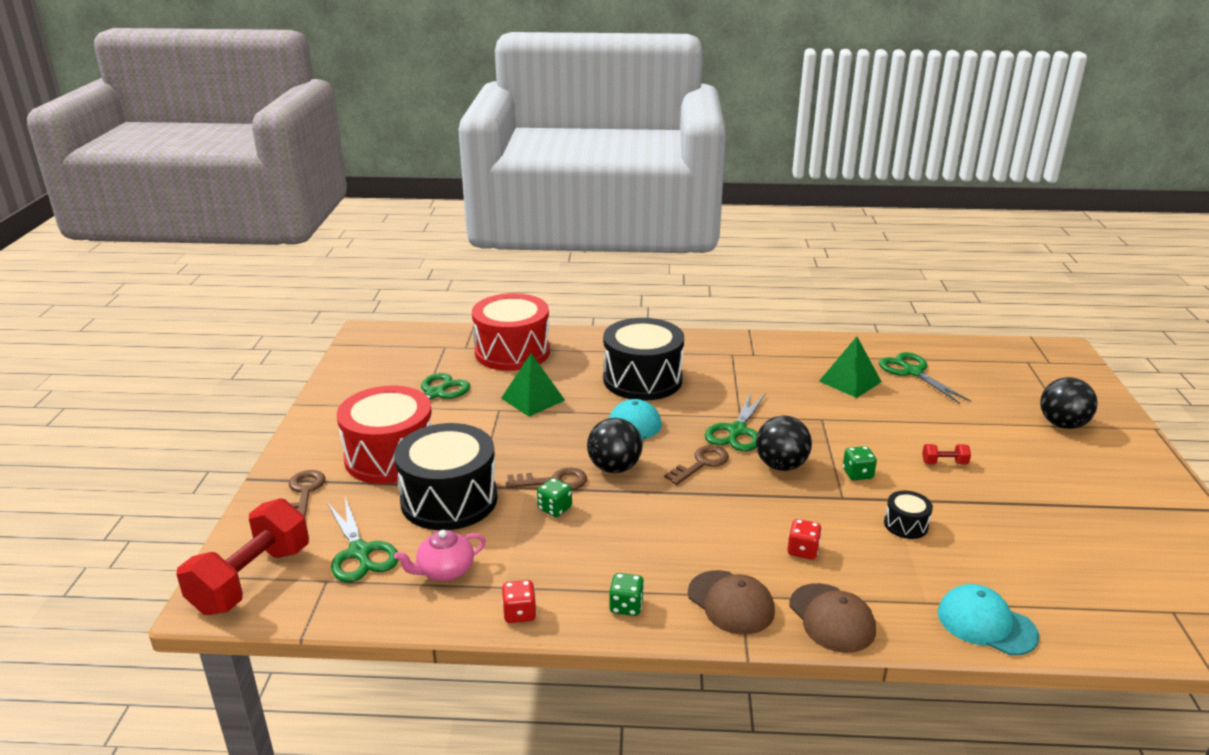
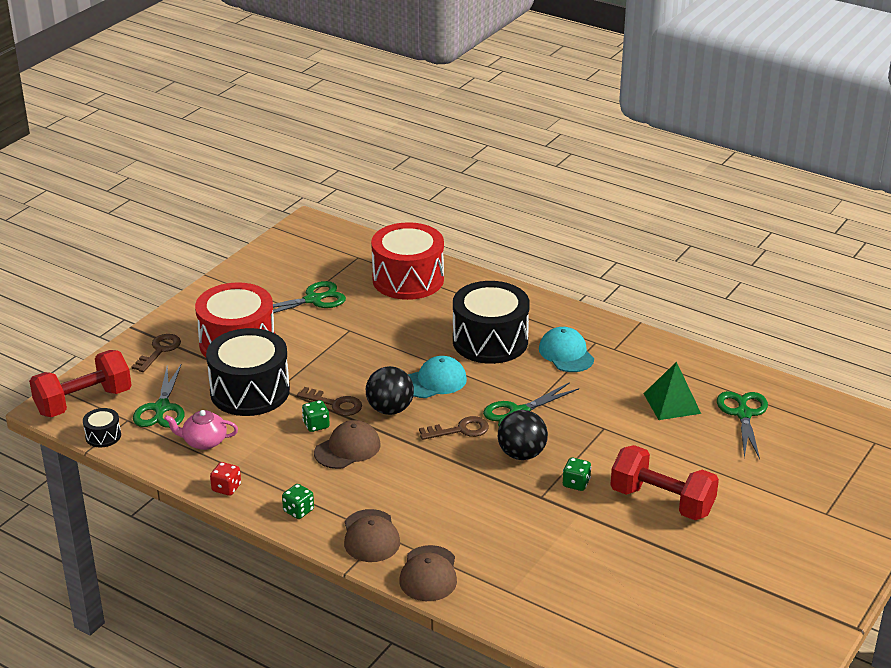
camera: 30 degrees right, 5 degrees up
(532, 399) = (383, 329): green pyramid -> none
(611, 520) = (347, 448): none -> brown cap
(802, 550) = (462, 523): red dice -> none
(906, 525) = (565, 535): black drum -> black drum (103, 436)
(944, 463) = (662, 501): red dumbbell -> red dumbbell, size x2.45
(986, 624) = (535, 622): turquoise cap -> turquoise cap (566, 353)
(1062, 424) = (819, 509): black ball -> none

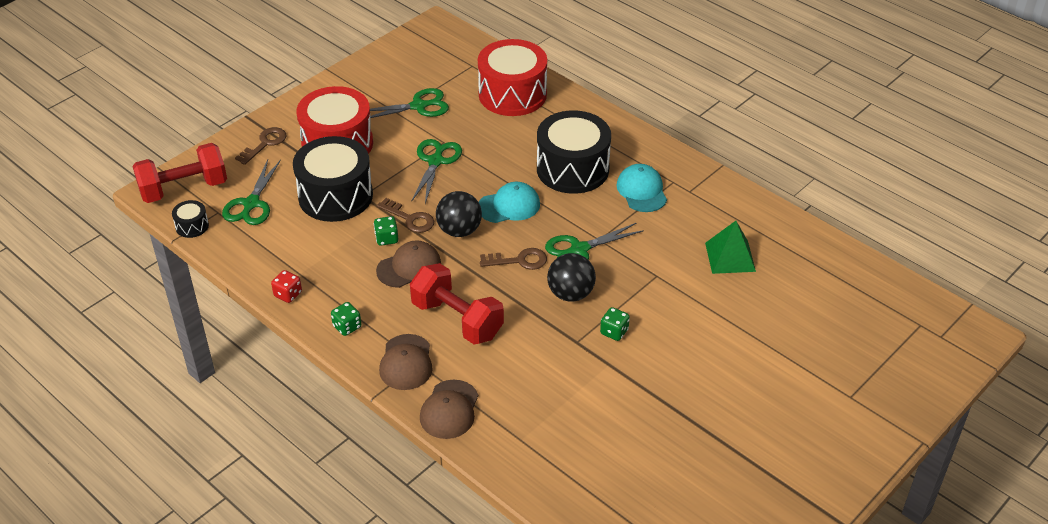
camera: 10 degrees right, 10 degrees up
(204, 442) = (280, 243): pink teapot -> none
(662, 501) = (692, 362): red dumbbell -> red dumbbell (457, 319)
(743, 414) = (797, 277): green scissors -> green scissors (436, 161)

